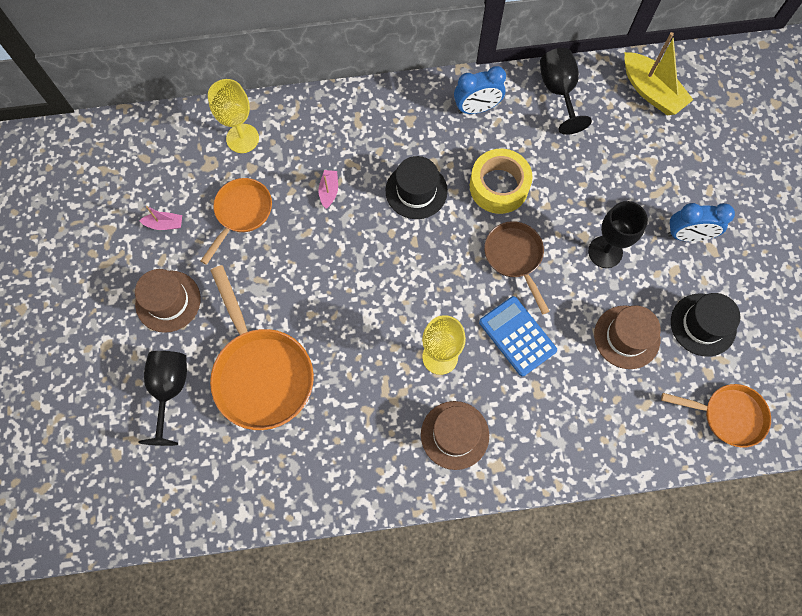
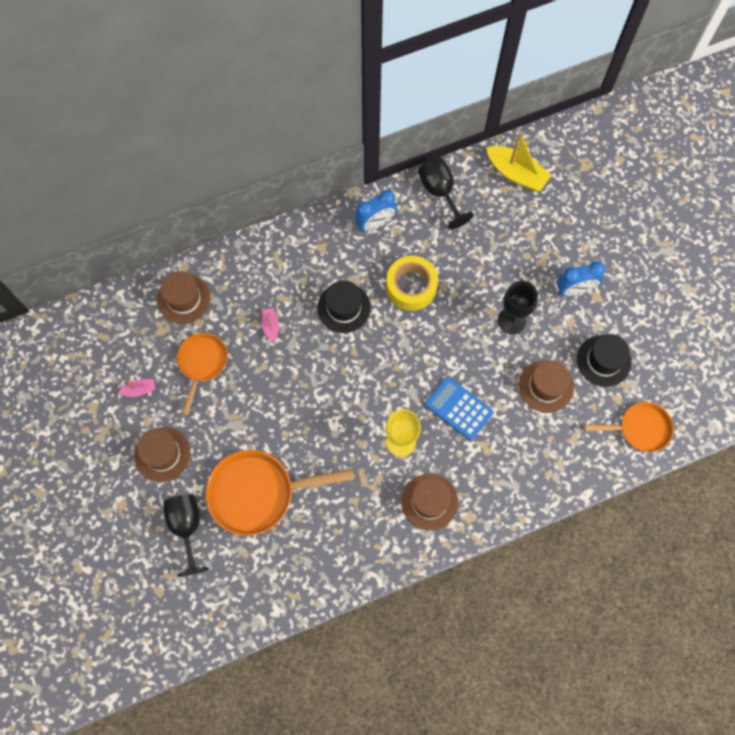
camera: 15 degrees left, 0 degrees up
(242, 138) = (183, 299): yellow goblet -> brown hat
(261, 373) = (258, 493): orange pan -> orange pan turned 120 degrees clockwise
(515, 257) = (440, 344): brown pan -> none

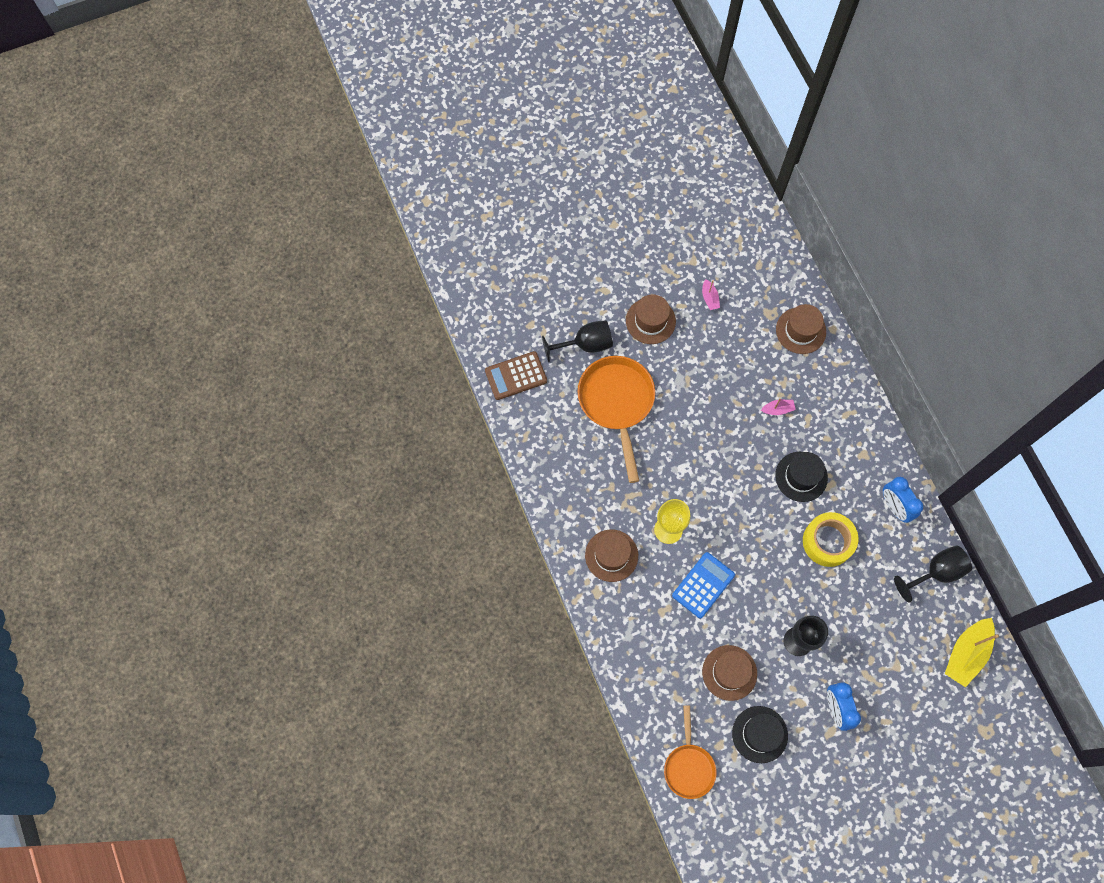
camera: 90 degrees right, 0 degrees up
(202, 364) = (737, 350): orange pan -> none
(221, 608) = (516, 376): none -> brown calculator

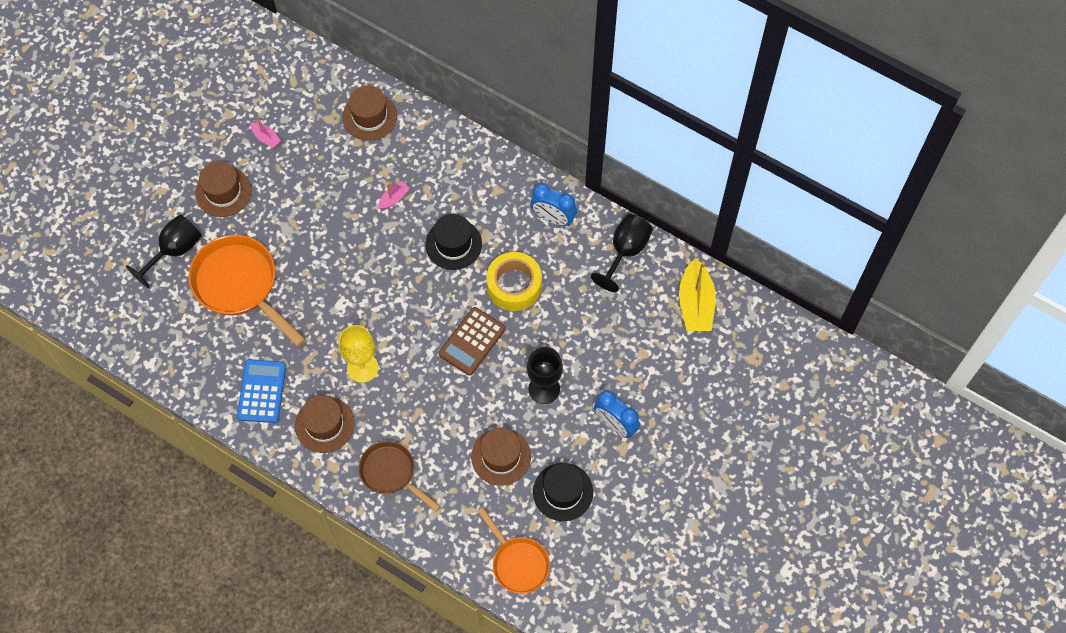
camera: 35 degrees left, 5 degrees down
(516, 376) = (125, 320): brown calculator -> brown calculator (472, 341)
(637, 628) = (391, 473): none -> brown pan
(703, 585) = (427, 396): blue calculator -> blue calculator (262, 391)

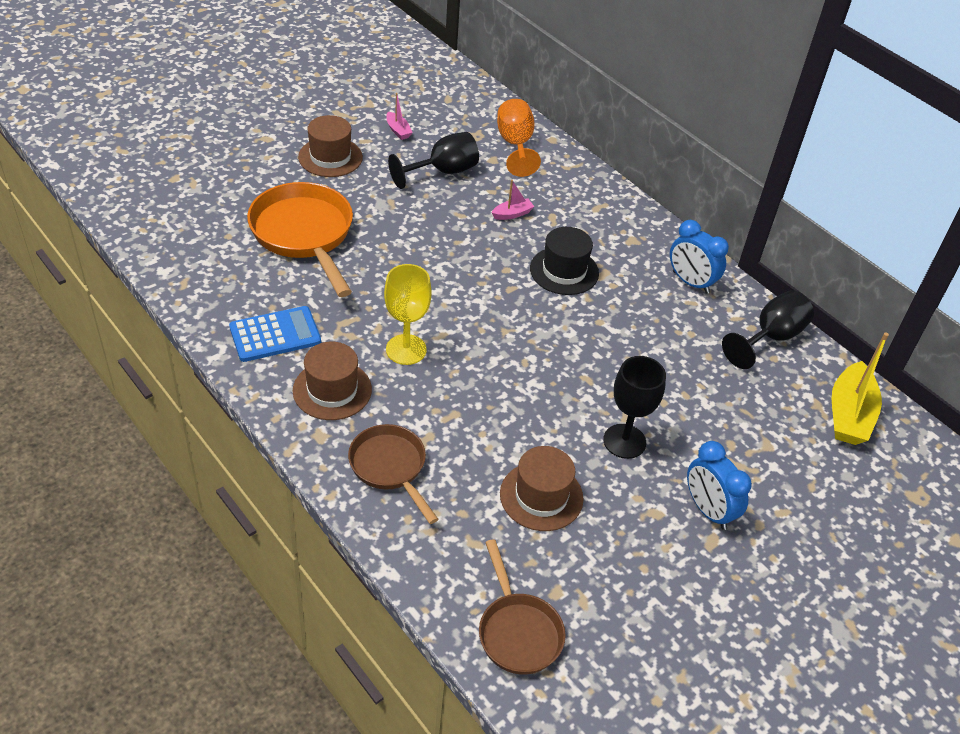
camera: 15 degrees right, 20 degrees down
(174, 250) = (251, 187): black goblet -> black goblet (443, 172)
(262, 391) = (275, 335): blue calculator -> blue calculator turned 45 degrees clockwise
(369, 116) = (515, 145): brown hat -> orange goblet
(472, 341) = (550, 365): brown calculator -> none
(514, 285) = (622, 328): yellow tape -> none
(518, 563) = (518, 631): orange pan -> brown pan
(563, 492) = (611, 565): black hat -> none

